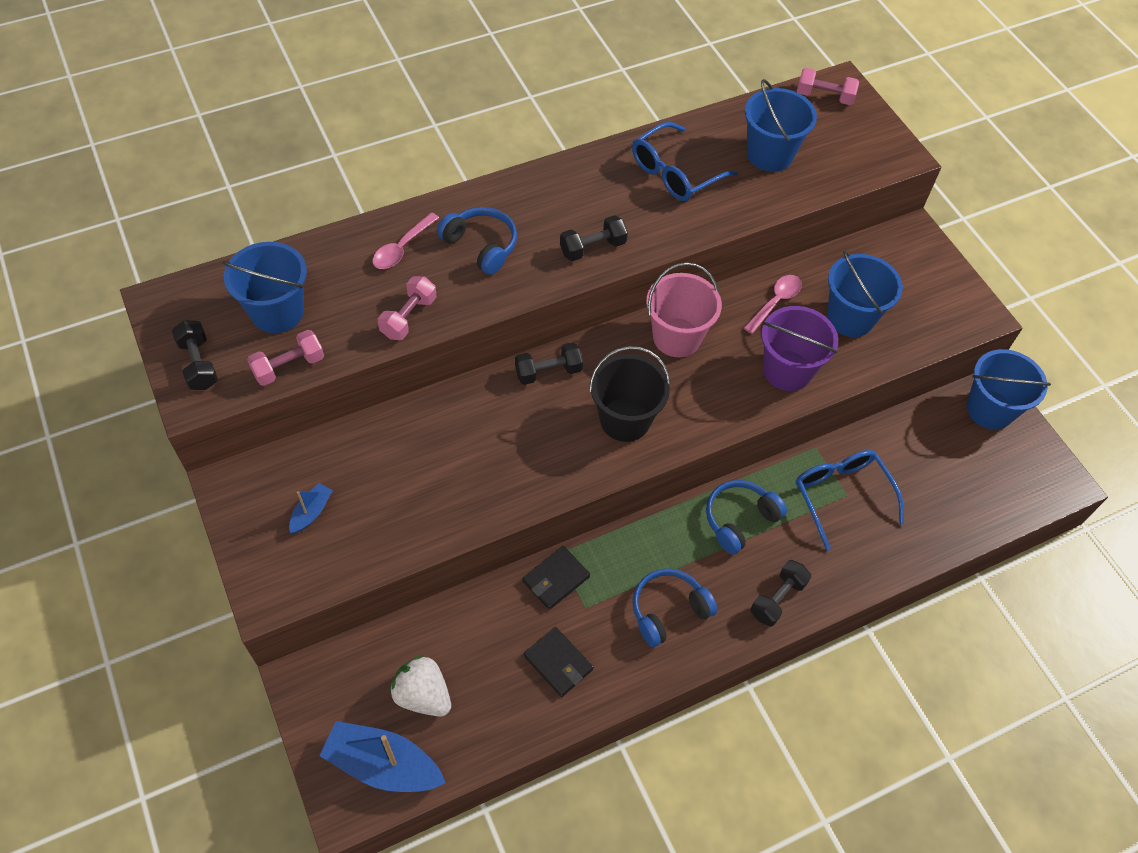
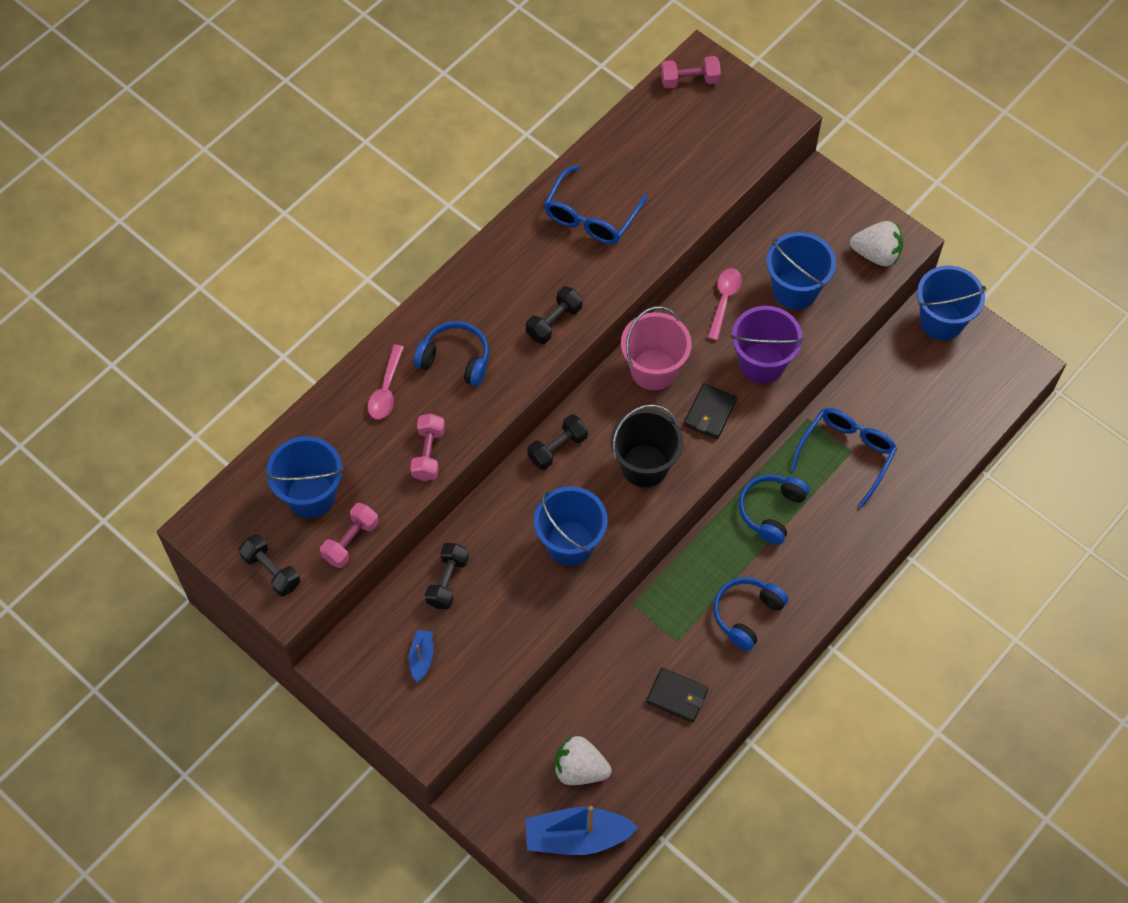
camera: 20 degrees left, 5 degrees up
(556, 579) = (641, 627): black wallet -> black wallet (710, 413)
(769, 155) = (666, 163): blue bucket -> blue bucket (570, 543)
(777, 598) = (831, 567): black dumbbell -> black dumbbell (447, 581)
(841, 495) = (847, 453): blue glasses -> blue glasses turned 75 degrees clockwise
(946, 315) = (876, 254): none -> white strawberry

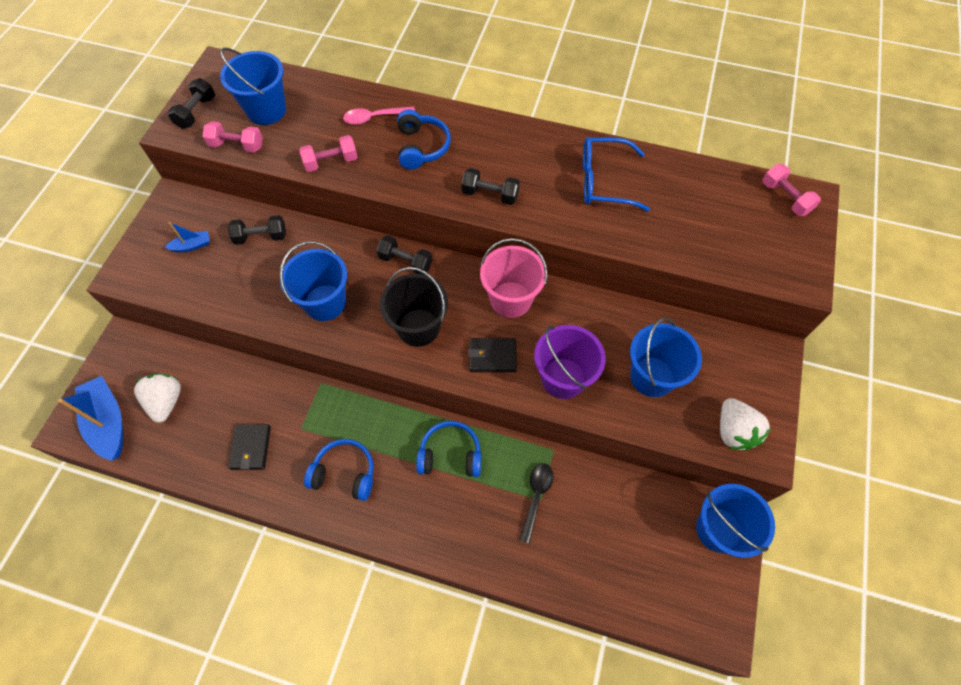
camera: 65 degrees right, 0 degrees up
(724, 300) = (606, 325): pink spoon -> none
(847, 453) = (536, 497): blue glasses -> black spoon

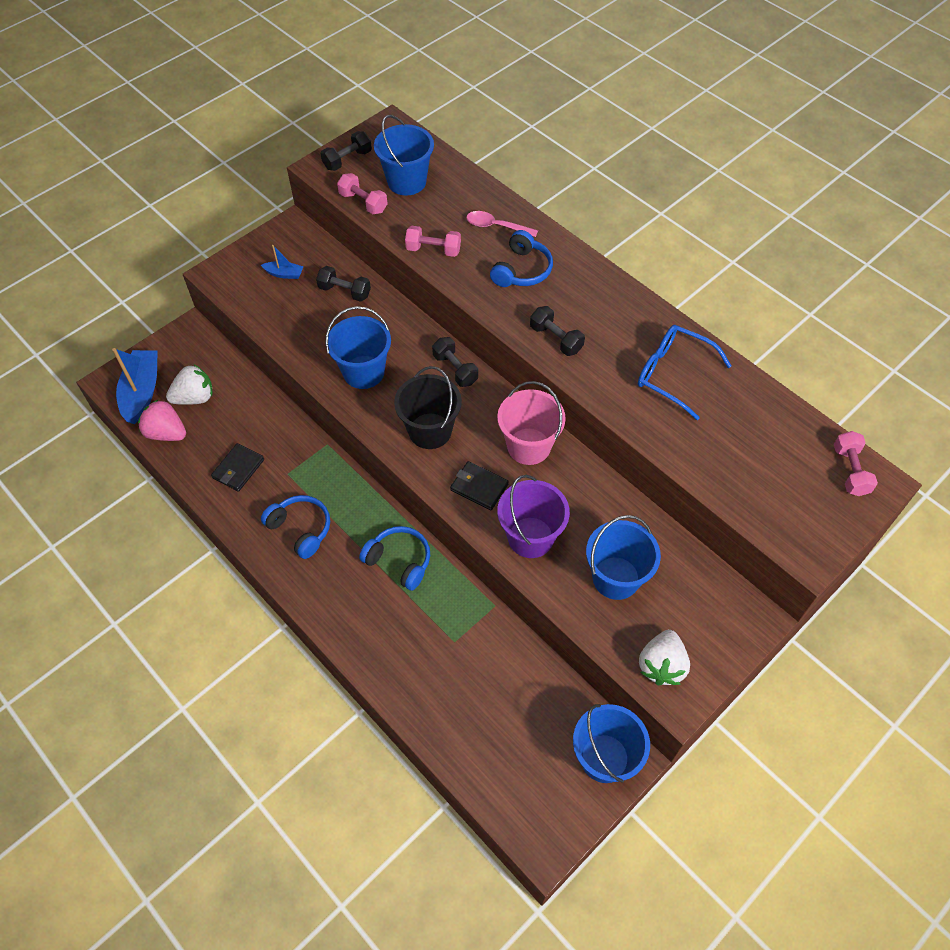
camera: 30 degrees right, 5 degrees down
(158, 449) = (166, 433): none -> pink strawberry
(166, 401) = (195, 397): white strawberry -> white strawberry turned 45 degrees clockwise
(536, 497) = (452, 636): black spoon -> none

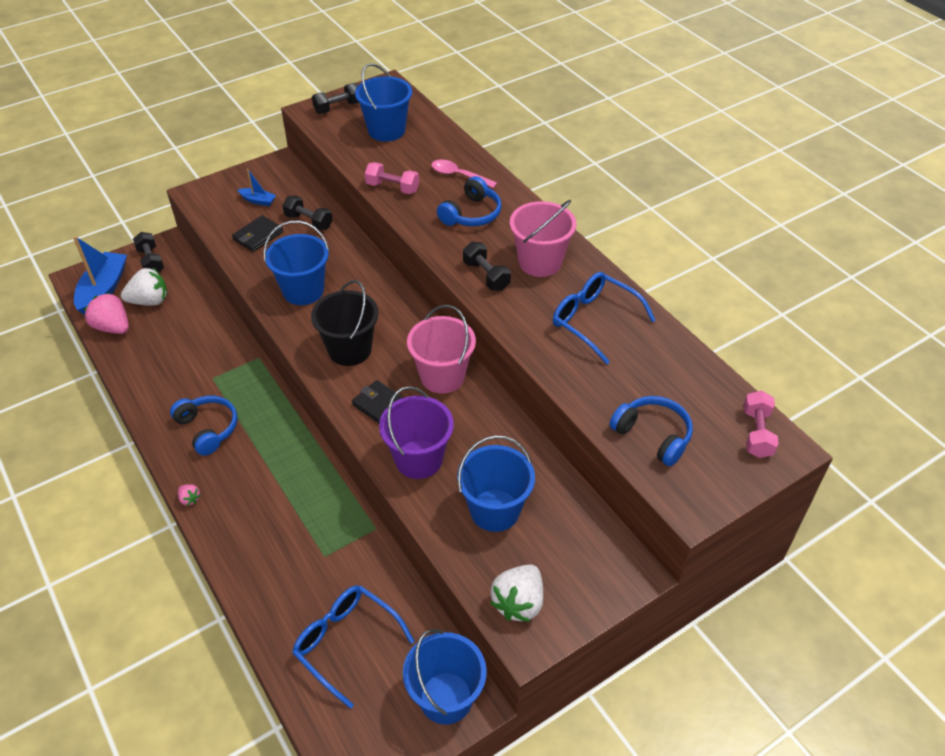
camera: 10 degrees right, 10 degrees down
(238, 469) = (167, 367): black wallet -> black wallet (258, 236)
(306, 606) = (190, 499): none -> pink strawberry
(363, 202) = (340, 142): pink dumbbell -> none
(399, 561) = (294, 472): blue headphones -> blue headphones (653, 435)
(455, 369) = (392, 300): black dumbbell -> black dumbbell (151, 261)
(499, 722) = (346, 642): none -> blue glasses
(604, 316) = (540, 262): none -> pink bucket

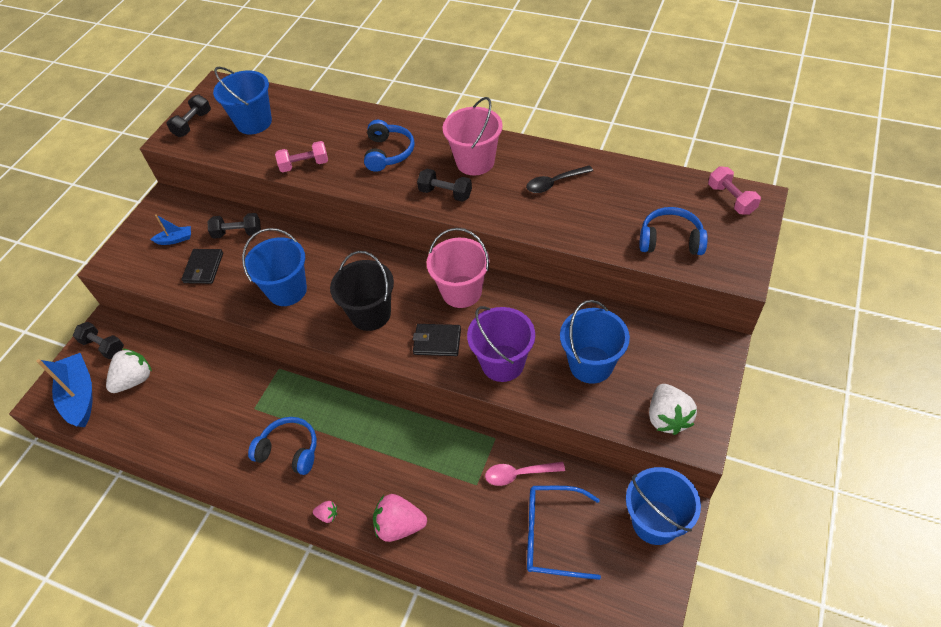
camera: 30 degrees left, 5 degrees up
(113, 327) = (121, 421): pink strawberry -> pink strawberry (400, 525)
(458, 175) = (349, 128): pink spoon -> pink spoon (518, 474)
(594, 320) = (554, 183): blue glasses -> black spoon

